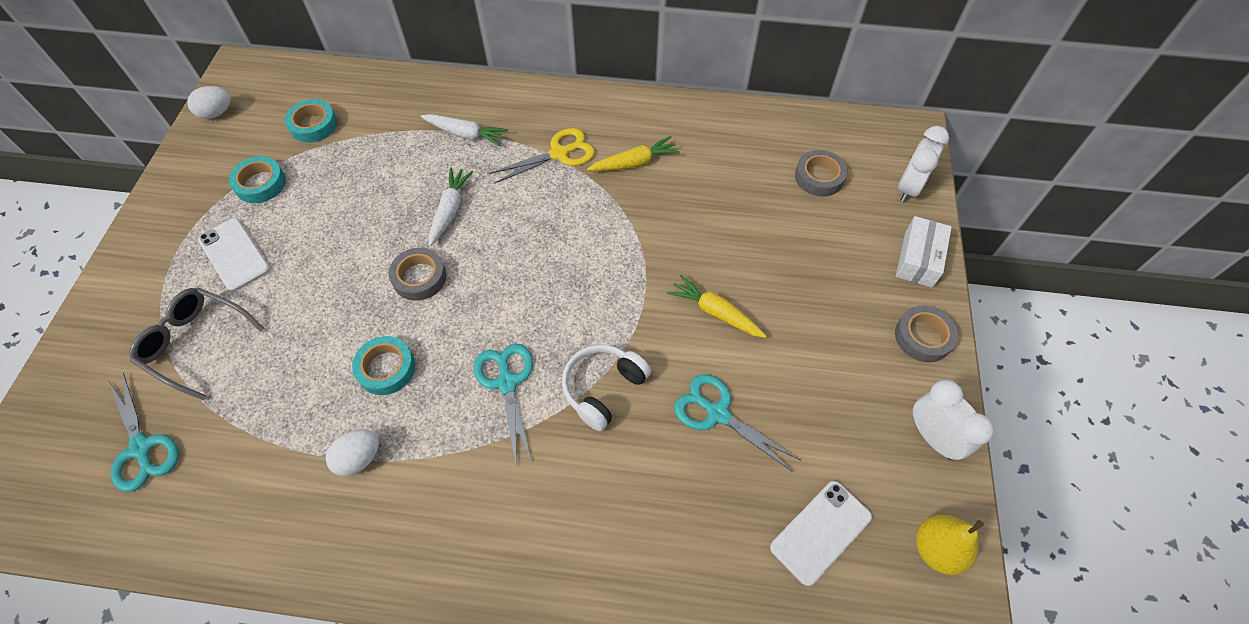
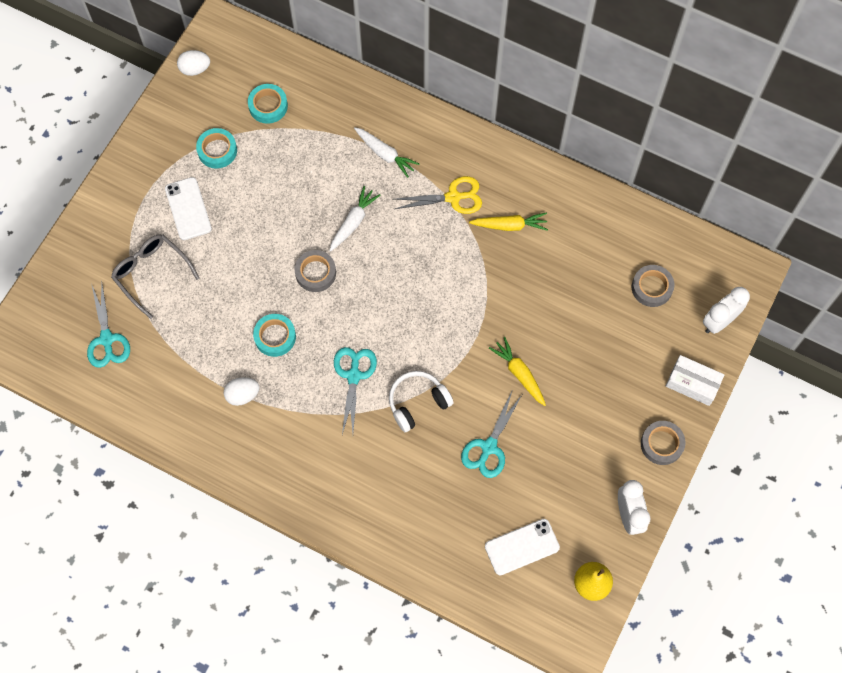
camera: 20 degrees right, 10 degrees up
(717, 413) = (489, 447): turquoise scissors -> turquoise scissors turned 120 degrees counterclockwise
(918, 259) = (692, 383): white box -> white box turned 75 degrees clockwise

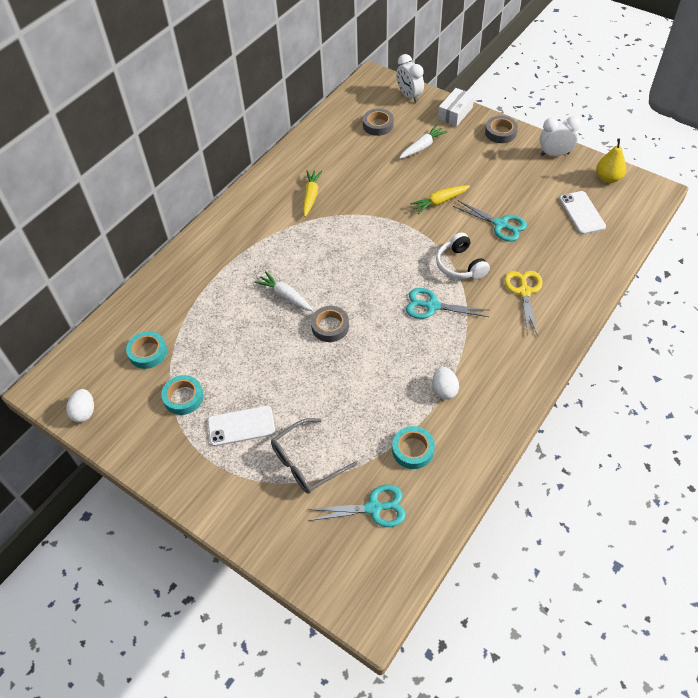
camera: 80 degrees left, 15 degrees down
(275, 337) = (389, 361): turquoise tape -> turquoise tape (413, 450)
(385, 154) = (224, 269): white carrot -> white carrot (422, 147)
(453, 197) = (277, 228): yellow scissors -> yellow scissors (524, 291)

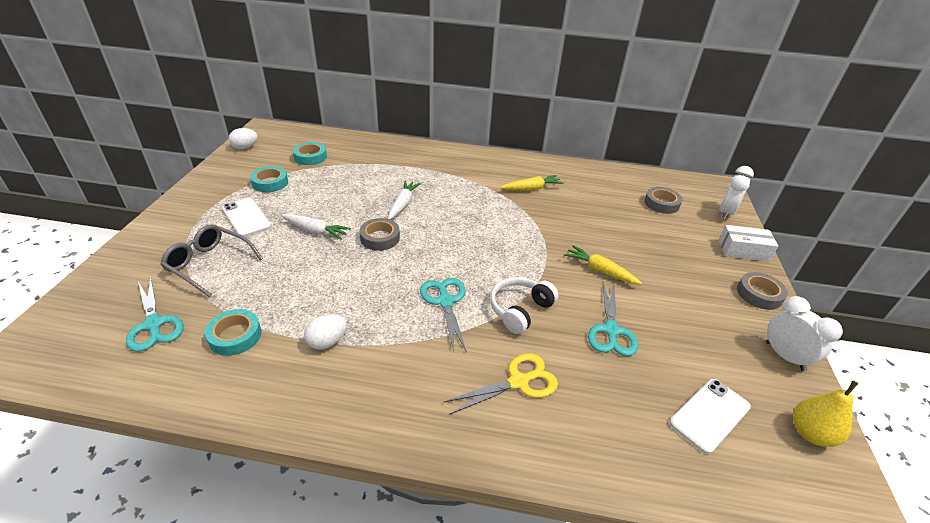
camera: 60 degrees right, 15 degrees down
(422, 147) = (666, 239): white carrot -> white carrot (315, 231)

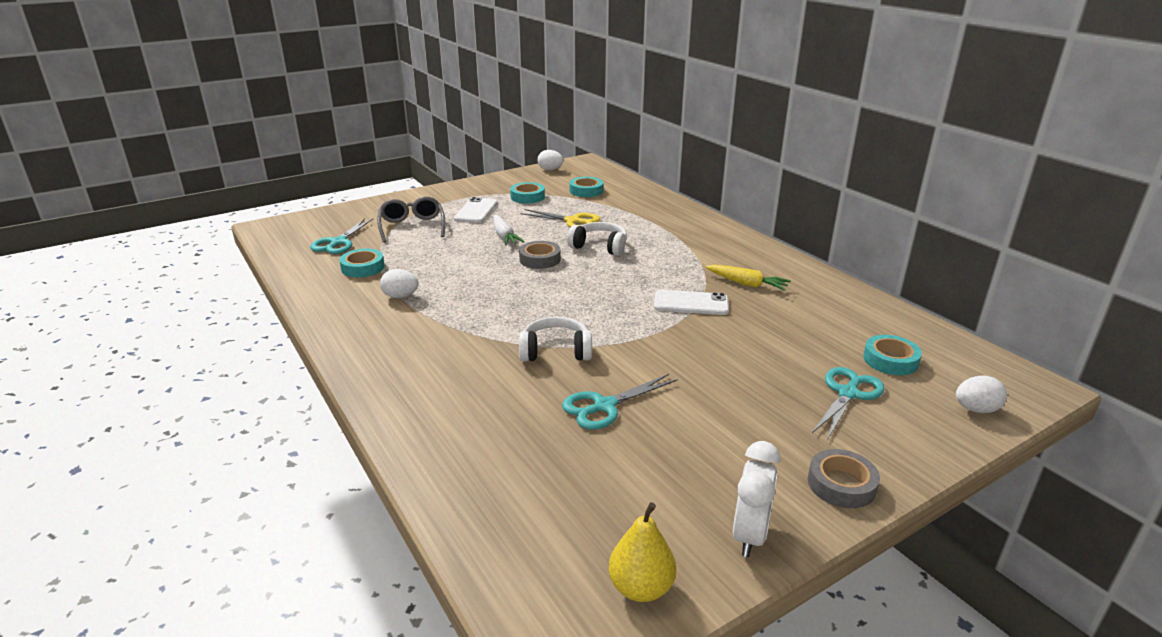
camera: 50 degrees right, 10 degrees down
(403, 204) = (599, 246): white carrot -> white headphones
(445, 302) = (511, 317): turquoise scissors -> turquoise scissors (848, 394)
(518, 382) = (468, 386): yellow scissors -> yellow scissors (572, 221)
(600, 270) = (685, 368): yellow carrot -> none
(661, 203) = (890, 360): grey tape -> turquoise tape
(710, 415) = (571, 504): white phone -> white phone (691, 303)
(725, 213) = (976, 409): white clock -> white egg
(743, 250) = (915, 446): white box -> none

